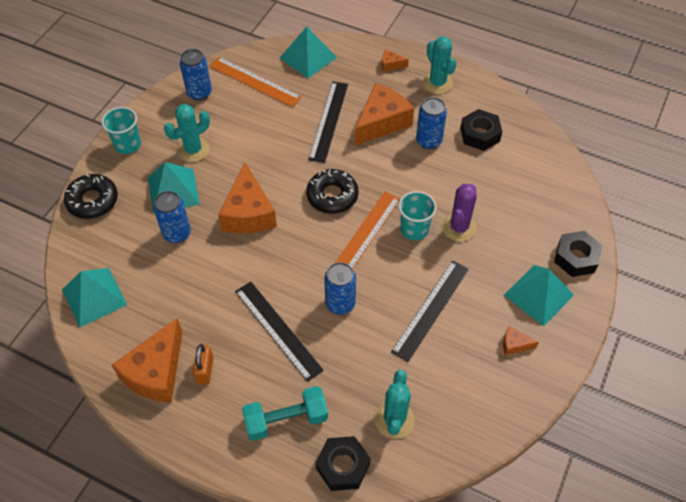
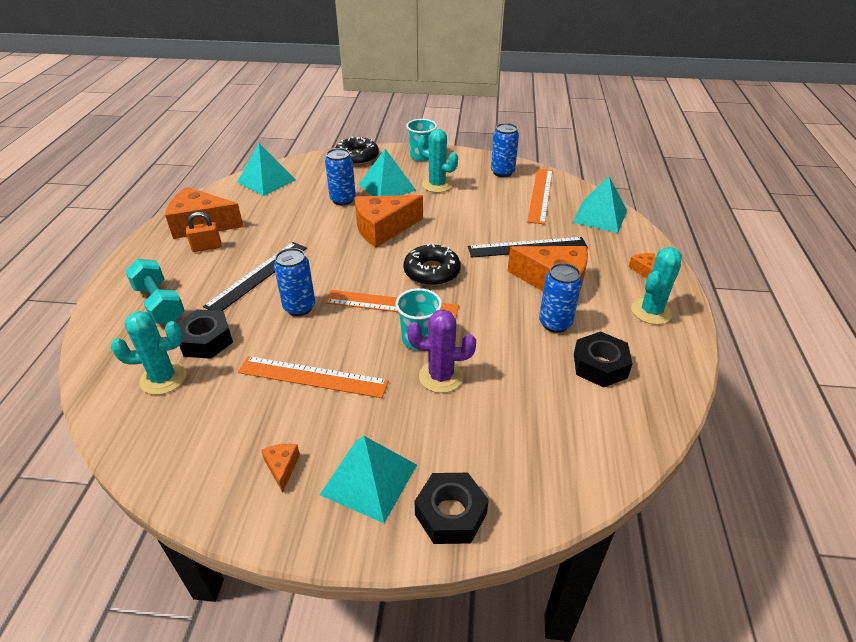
camera: 70 degrees right, 15 degrees down
(343, 466) = (108, 352): black nut -> black nut (206, 340)
(430, 309) = (312, 377): black ruler -> orange ruler

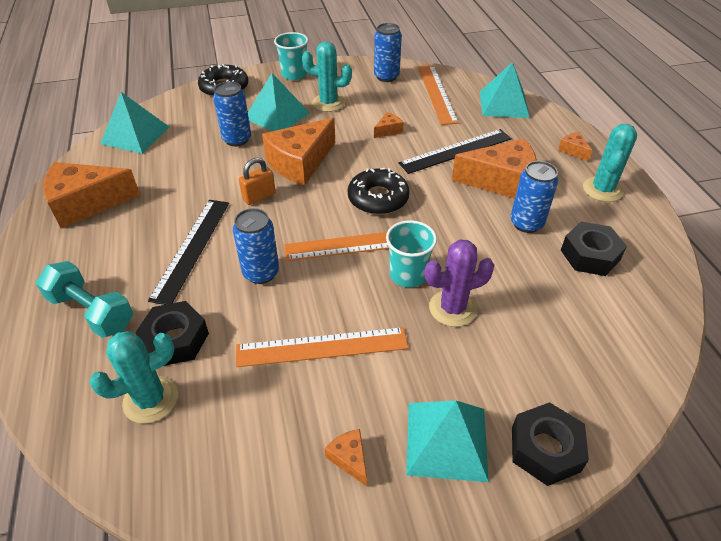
camera: 20 degrees left, 5 degrees up
(207, 247) = (109, 229): orange padlock -> orange padlock (259, 196)
(476, 217) = (388, 130): none -> orange cheese

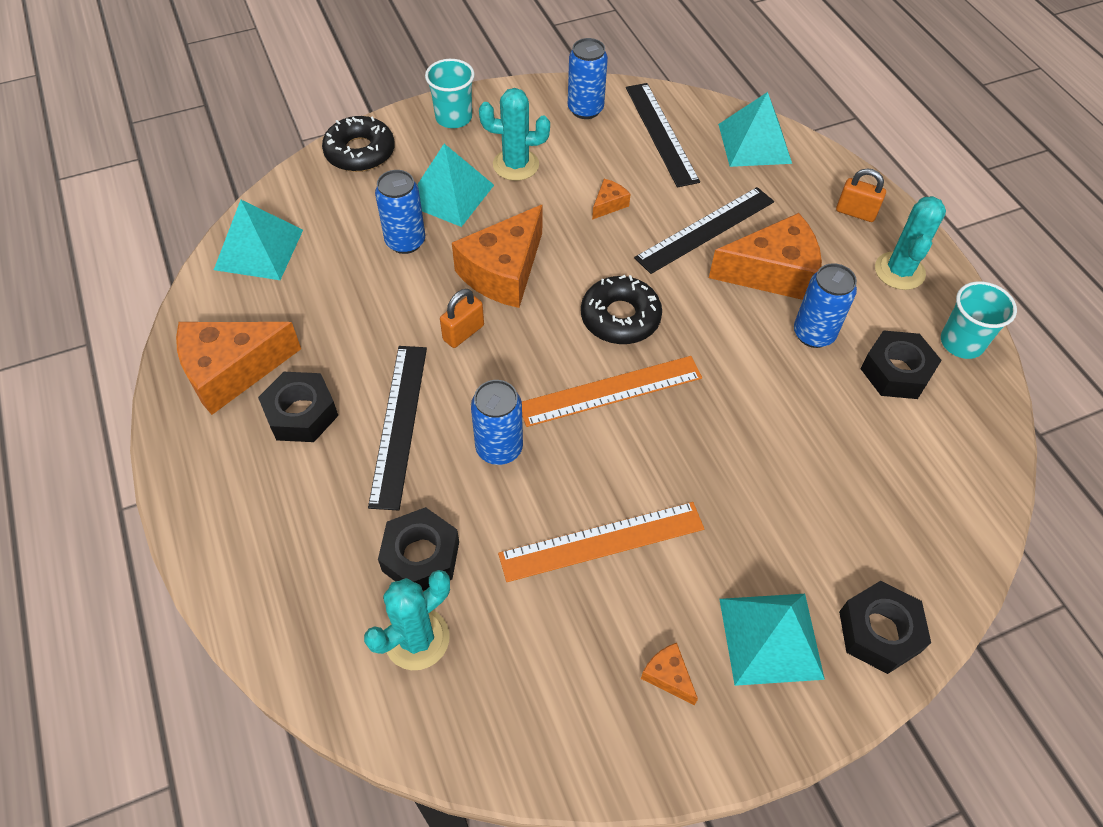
camera: 10 degrees left, 10 degrees up
(91, 311) = (301, 532): turquoise dumbbell -> none
(124, 234) = (301, 413): none -> black nut
(408, 275) = (682, 427): turquoise cup -> turquoise cup (961, 342)
(437, 93) = (661, 133): orange ruler -> black ruler
(452, 308) = (745, 468): purple cactus -> none
(573, 150) = (855, 212): orange cheese -> orange padlock

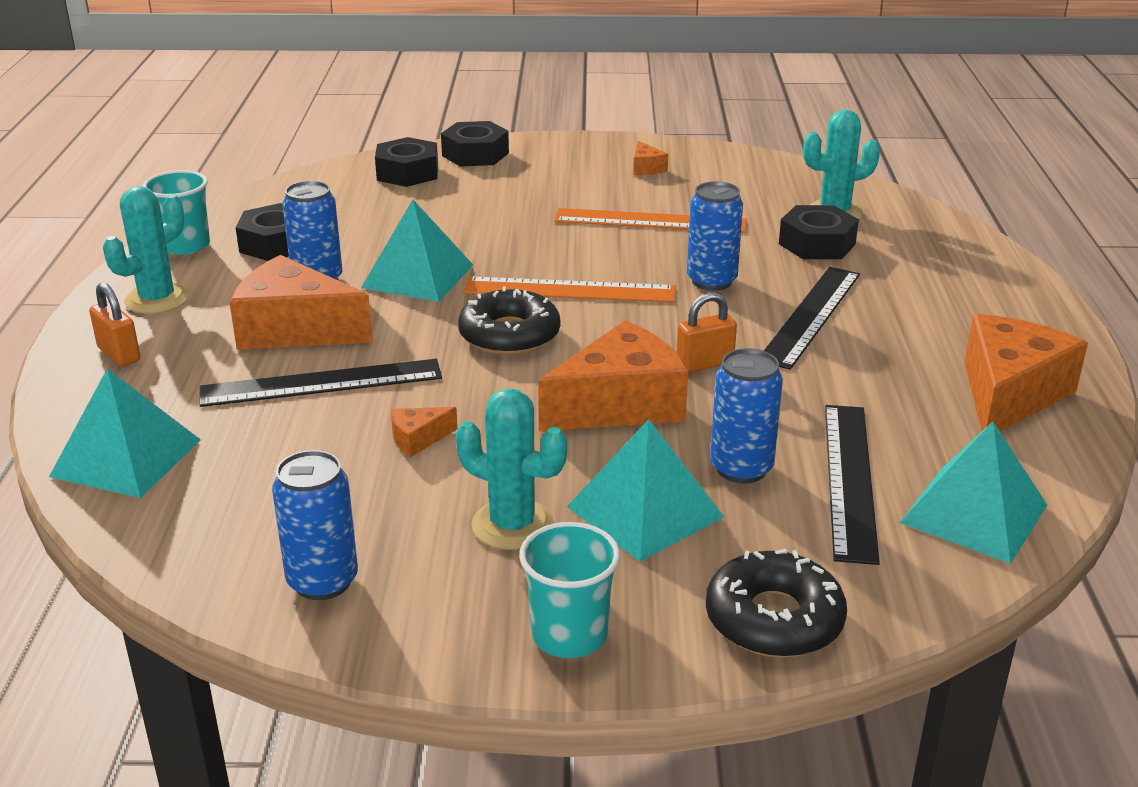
camera: 155 degrees left, 25 degrees down
(232, 371) = (1009, 394): orange cheese -> orange cheese turned 60 degrees counterclockwise
(301, 413) = (921, 345): black nut -> black nut (407, 173)
(661, 133) = (242, 508): black ruler -> black ruler (849, 479)
(770, 638) = (556, 166): turquoise pyramid -> turquoise pyramid (417, 276)

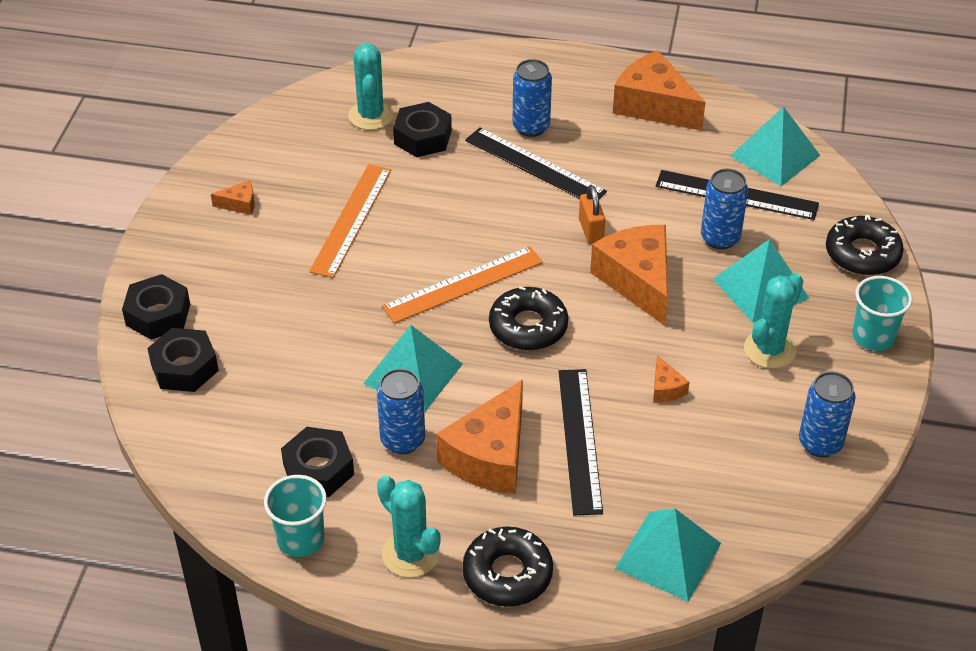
camera: 80 degrees left, 15 degrees up
(119, 354) = (507, 574): orange padlock -> black donut
(569, 290) = (463, 284): orange ruler -> orange ruler turned 45 degrees clockwise
(711, 281) = (469, 204): blue can -> blue can (531, 127)

